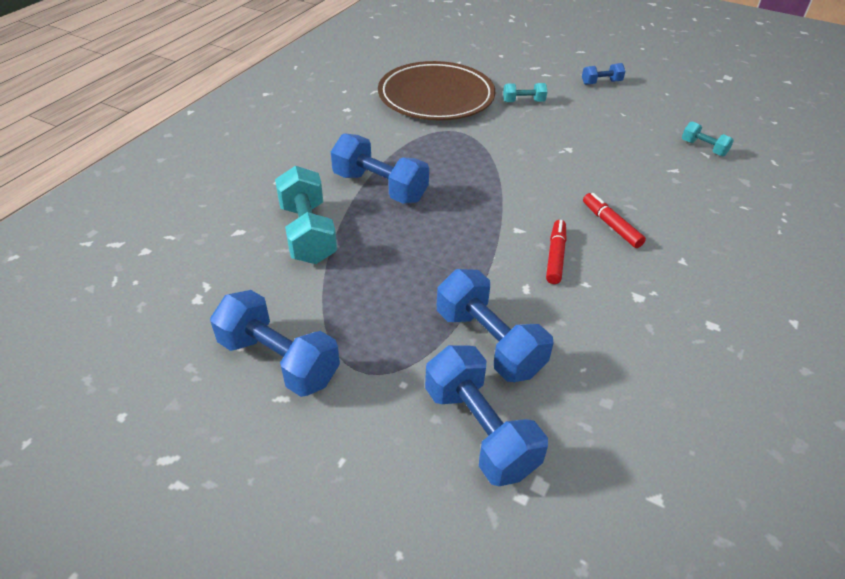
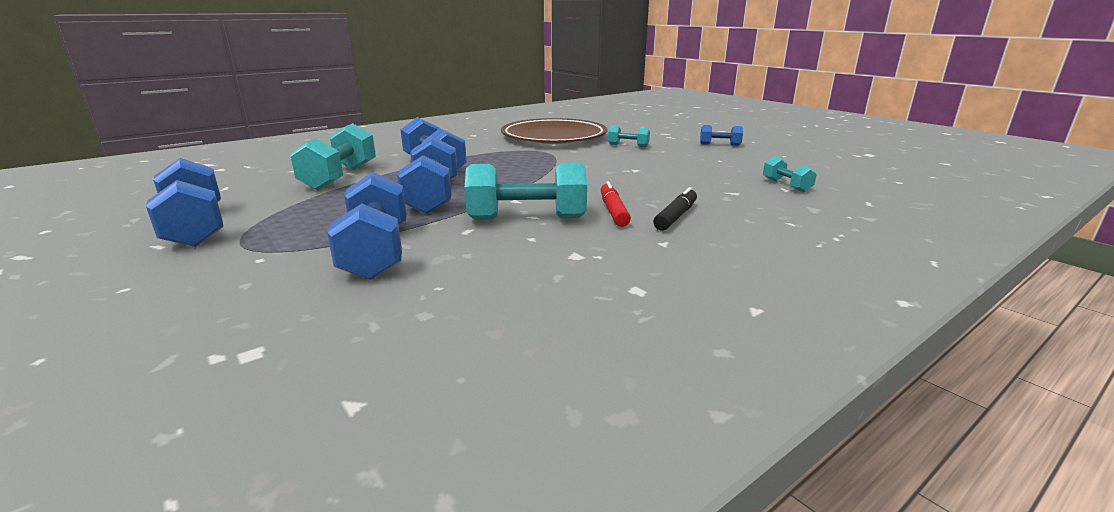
camera: 25 degrees right, 20 degrees down
(479, 430) = (267, 301): blue dumbbell -> blue dumbbell (432, 197)
(555, 256) = (527, 218): red marker -> turquoise dumbbell
(662, 220) = (676, 216): none -> black marker

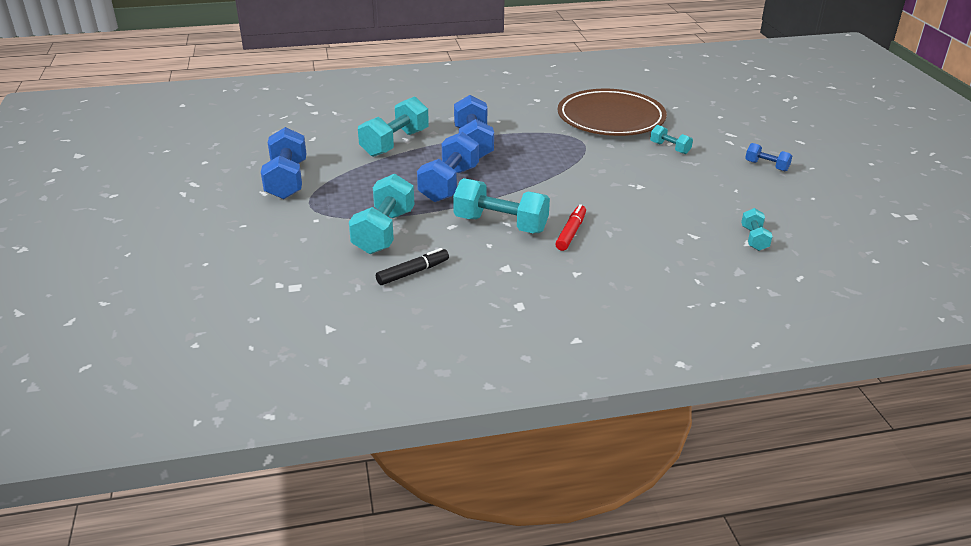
camera: 25 degrees right, 10 degrees up
(376, 252) = (384, 232): blue dumbbell -> turquoise dumbbell
(676, 216) = (613, 250): black marker -> black marker (413, 272)

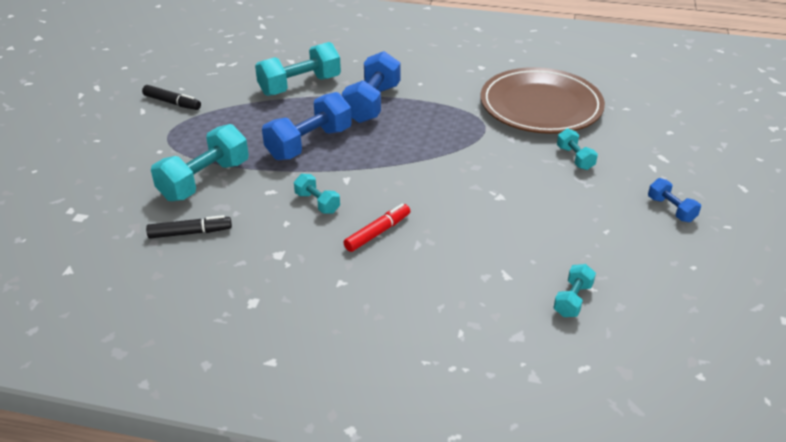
camera: 25 degrees right, 5 degrees up
(287, 180) = (172, 103): blue dumbbell -> black marker
(500, 224) = (317, 203): turquoise dumbbell -> turquoise dumbbell, size x0.52

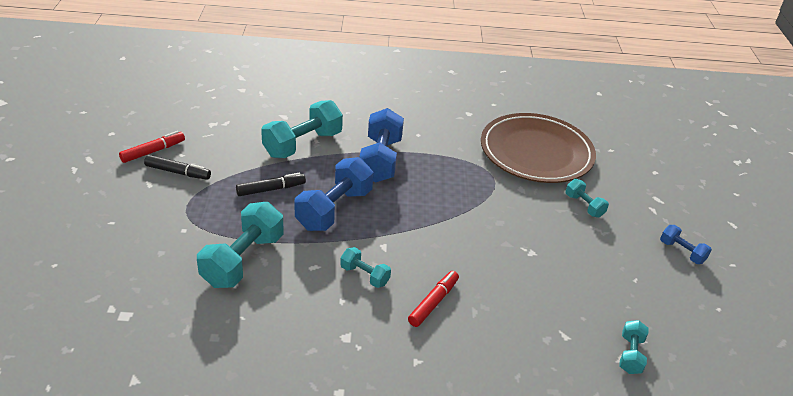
camera: 15 degrees left, 0 degrees up
(156, 84) = (153, 151): none -> red marker
(190, 233) = (249, 322): black marker -> black marker (271, 189)

